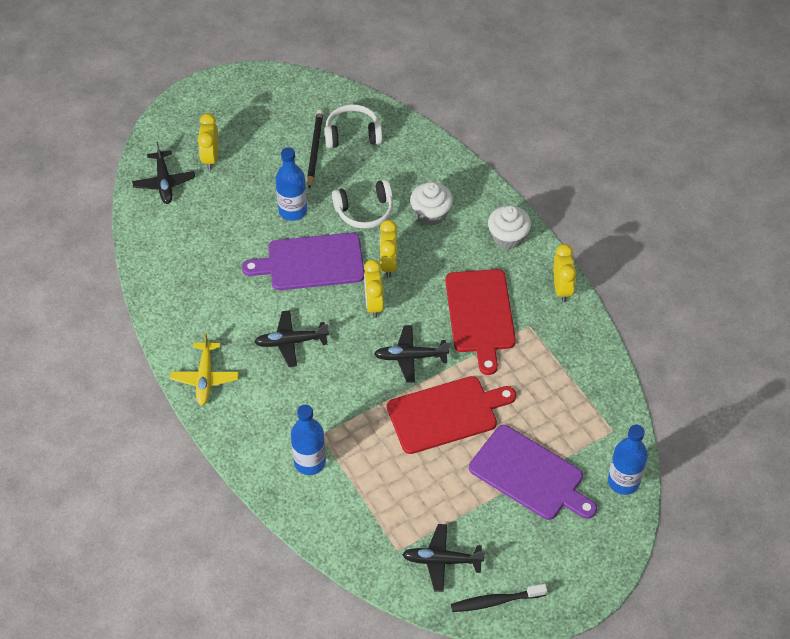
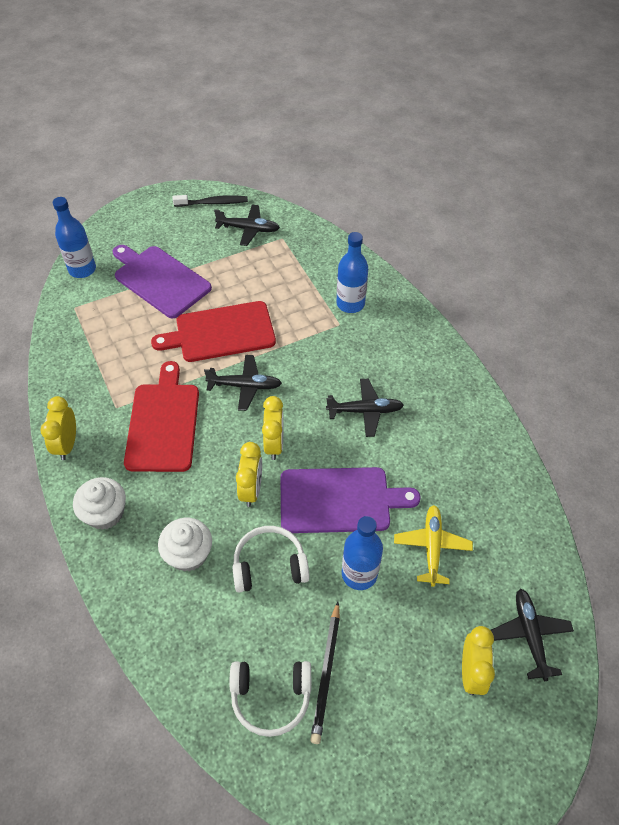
camera: 175 degrees left, 0 degrees up
(205, 378) = (451, 383): yellow plane -> yellow plane (432, 547)

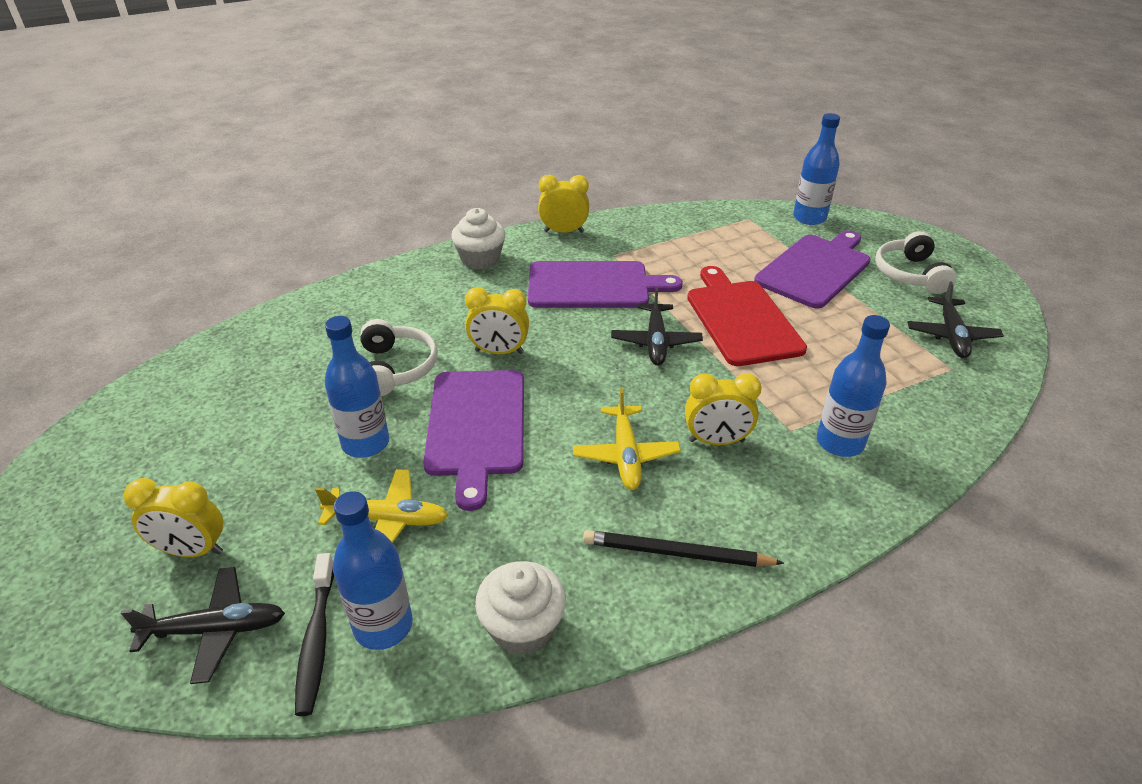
camera: 90 degrees right, 15 degrees down
(163, 423) = (593, 285): red cutting board -> purple cutting board
(188, 554) = (423, 312): white cupcake -> white cupcake (522, 627)
(213, 203) = (987, 302): black toothbrush -> black toothbrush (316, 640)
(271, 697) = (242, 373): white headphones -> white headphones (909, 274)
(274, 444) = (565, 368): yellow clock -> yellow clock (716, 441)
(326, 673) = (250, 414): black pencil -> black pencil (676, 554)
(365, 411) = (625, 454): black plane -> yellow plane
(512, 537) = (383, 626): none -> blue bottle

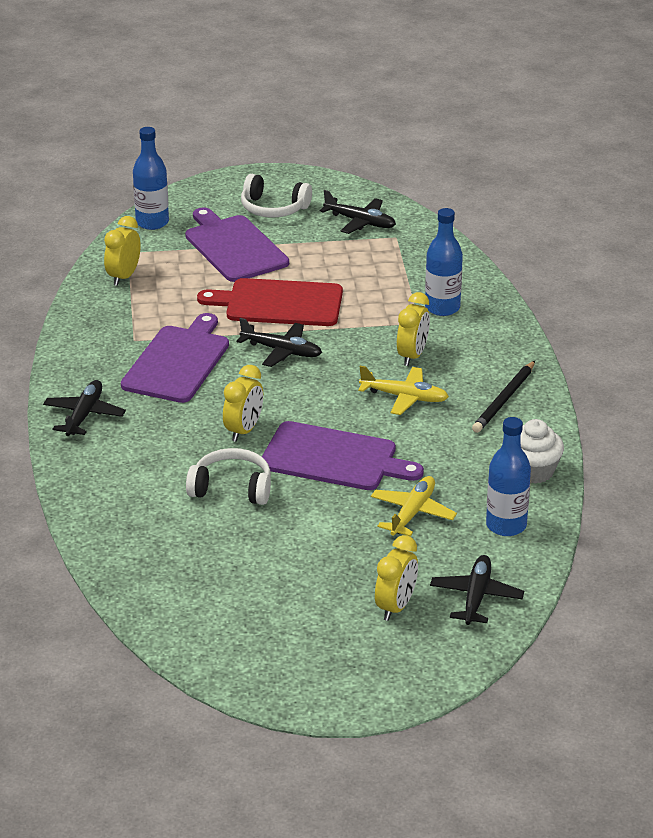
camera: 70 degrees left, 5 degrees down
(316, 640) = (505, 554): black toothbrush -> none
(365, 443) = (322, 515): blue bottle -> none
(480, 259) = (84, 415): white cupcake -> black plane
(563, 231) = (70, 357): yellow clock -> yellow clock (123, 277)

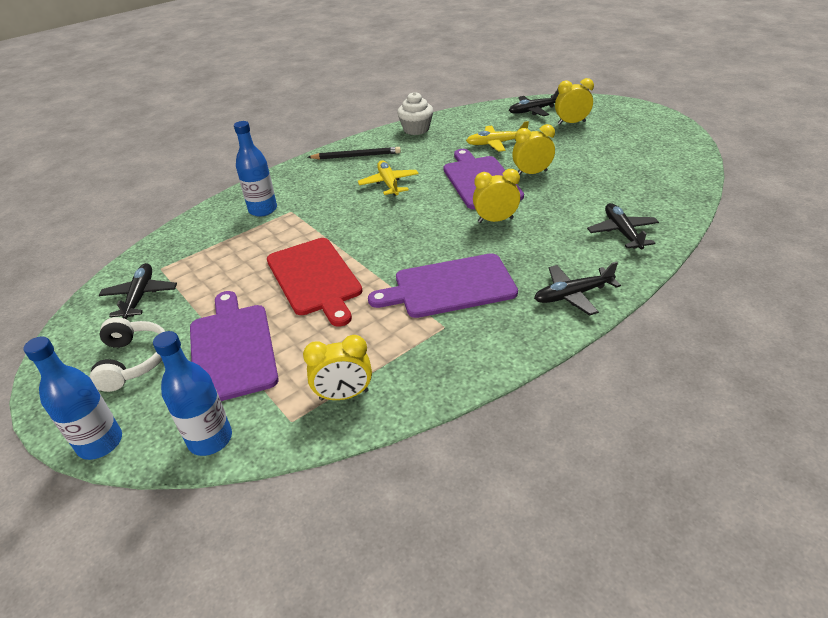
camera: 120 degrees left, 5 degrees up
(232, 488) = (556, 198): white headphones -> none
(234, 247) = (232, 349): purple cutting board -> purple cutting board turned 135 degrees clockwise
(281, 351) = (383, 247): black plane -> black plane (622, 232)
(412, 356) = (337, 198): yellow clock -> yellow clock (532, 173)
(506, 525) = (471, 121): blue bottle -> blue bottle (100, 443)

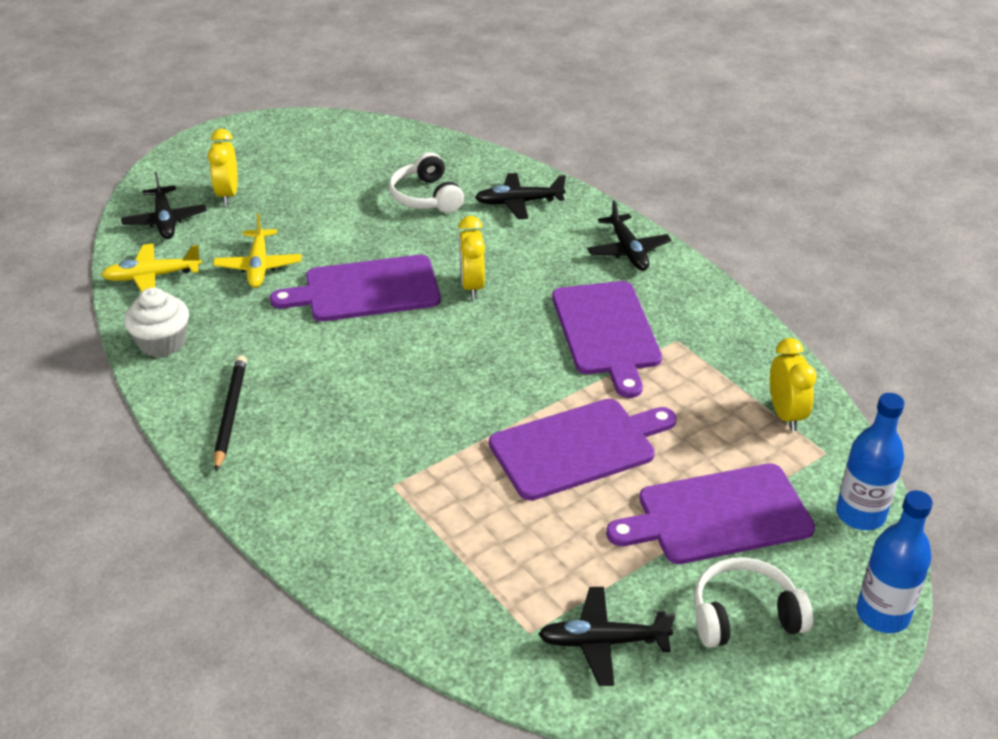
camera: 90 degrees left, 0 degrees up
(263, 210) = (378, 521): blue bottle -> none
(315, 278) = (578, 447): red cutting board -> purple cutting board
(389, 184) = (342, 377): yellow plane -> yellow plane (152, 277)
(532, 173) = (362, 245): yellow clock -> none
(607, 190) = (426, 197): none -> white headphones

